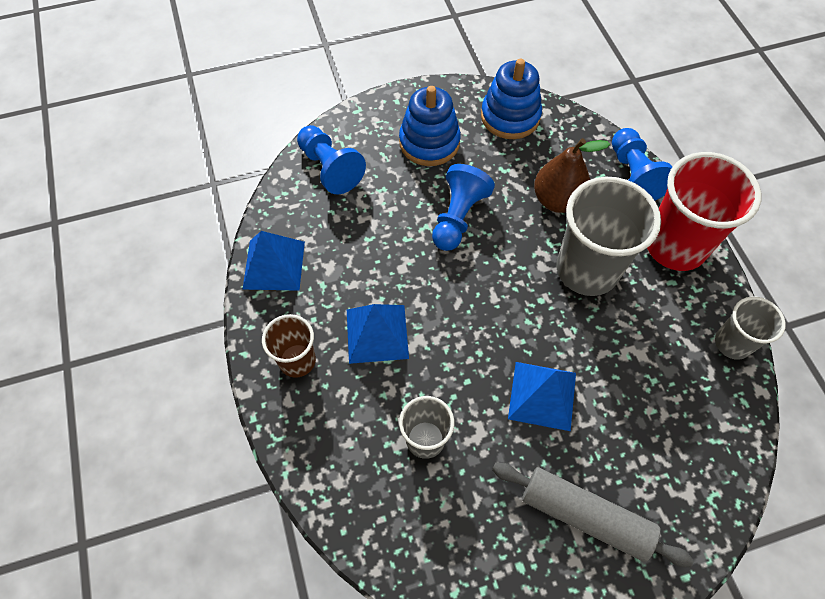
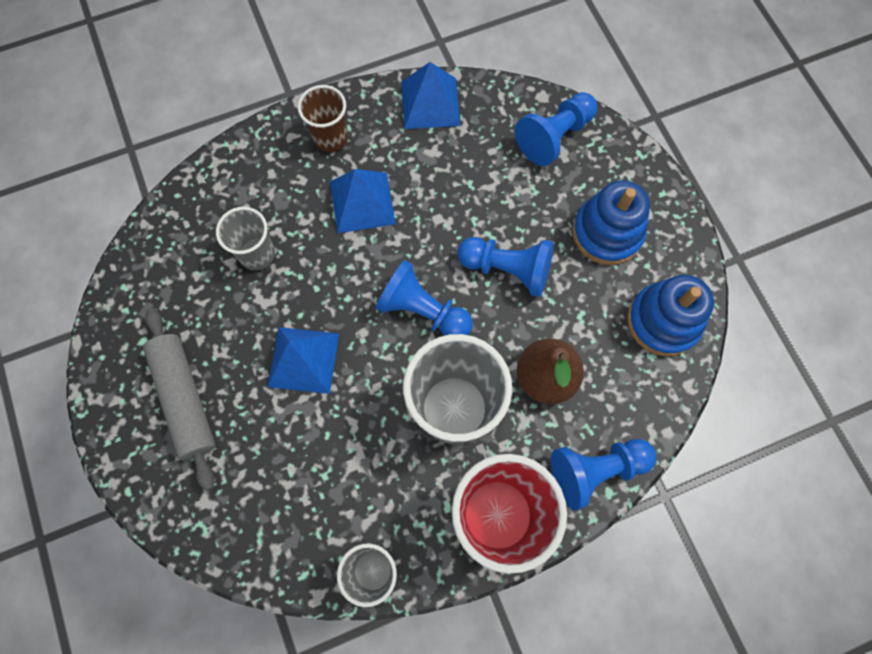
camera: 85 degrees right, 10 degrees up
(495, 287) = (423, 310): none -> blue pawn
(585, 515) = (185, 399): grey rolling pin -> grey rolling pin turned 45 degrees counterclockwise

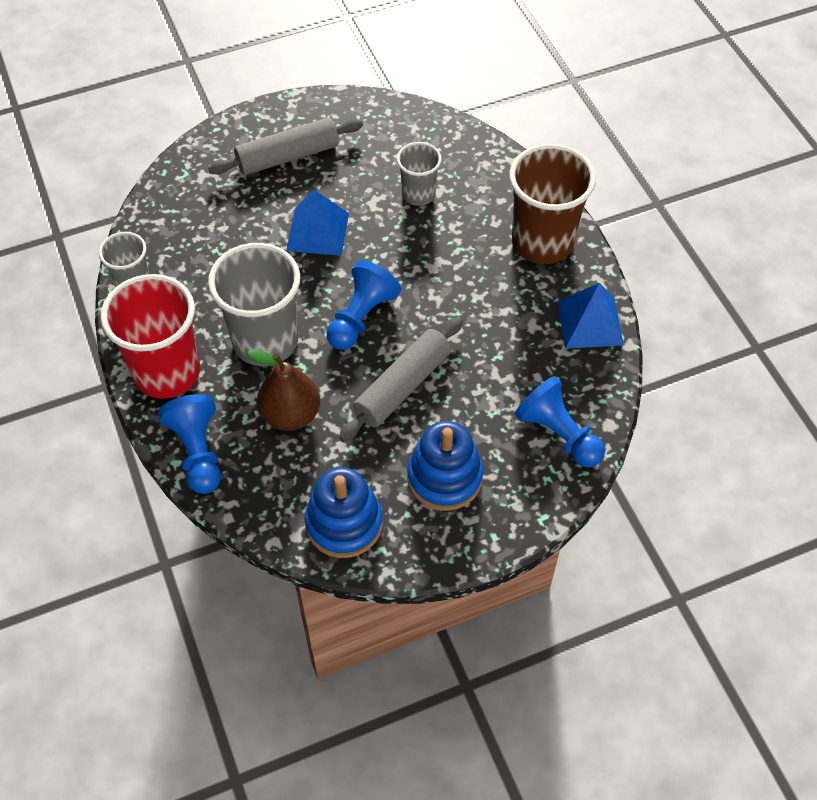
camera: 90 degrees right, 15 degrees down
(330, 138) = (542, 242): brown cup -> brown cup, size x1.82
(362, 202) = (473, 269): blue pyramid -> none
(507, 269) = (403, 386): blue pawn -> grey rolling pin

